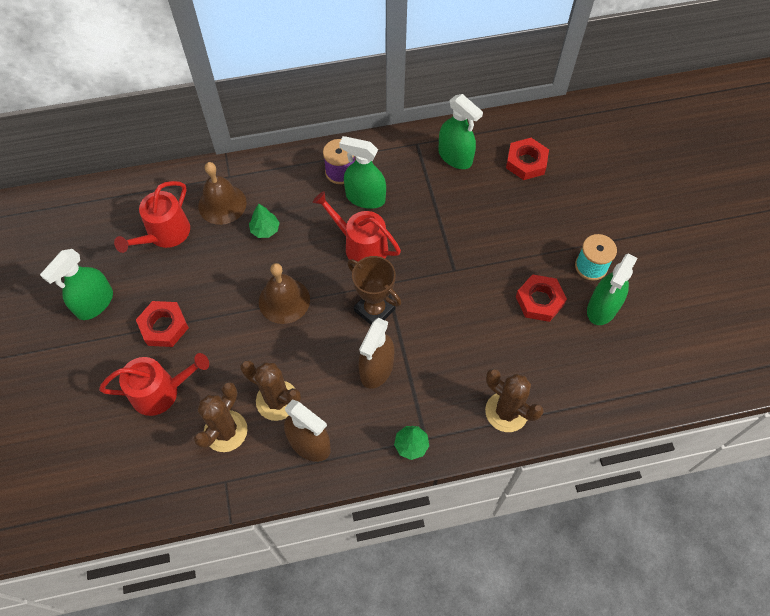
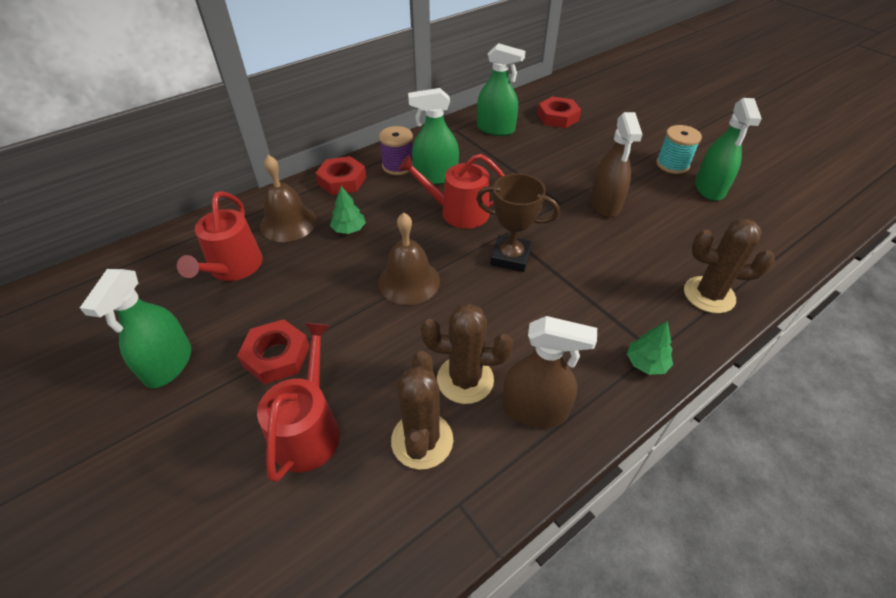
camera: 25 degrees left, 15 degrees down
(161, 391) = (308, 429): red watering can -> red watering can turned 45 degrees counterclockwise
(376, 369) = (552, 306): brown spray bottle -> brown spray bottle (605, 204)
(539, 300) = (654, 200): red nut -> red nut (342, 180)

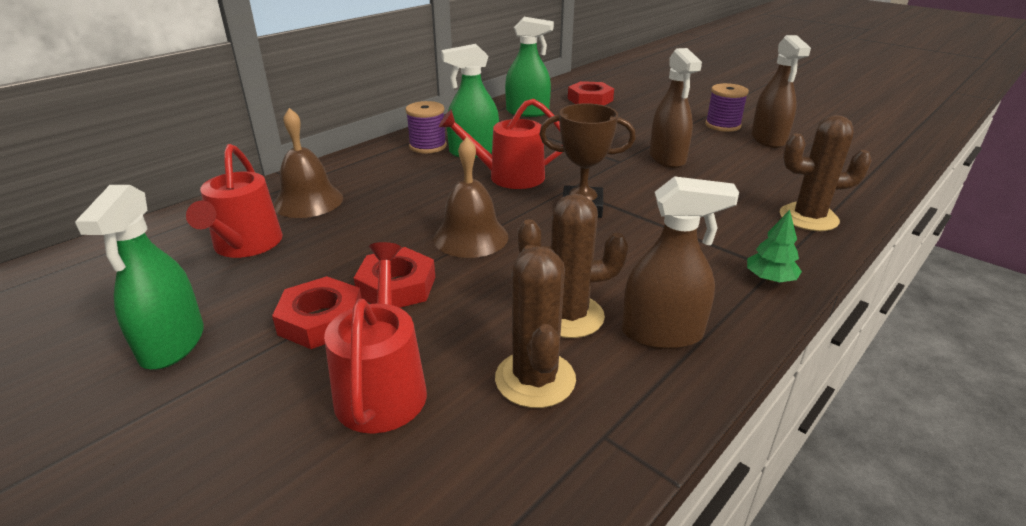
camera: 10 degrees left, 15 degrees down
(342, 180) = (365, 162): red nut -> red nut (396, 286)
(349, 229) = (385, 200): green tree -> none
(672, 165) = (722, 125): turquoise spool -> purple spool
(709, 188) = (768, 139): green spray bottle -> brown spray bottle

